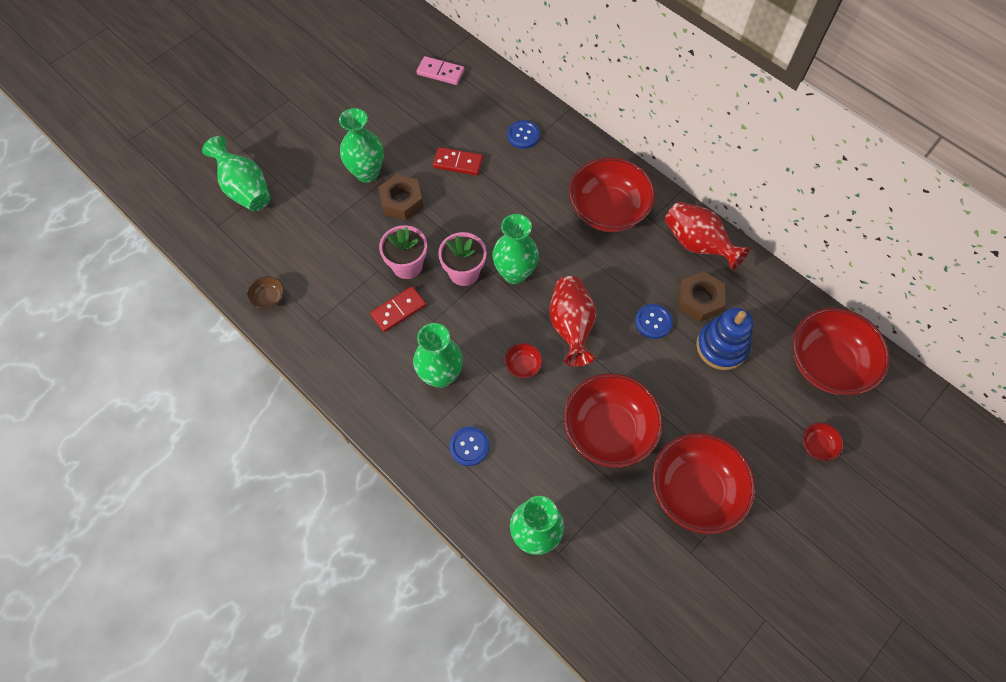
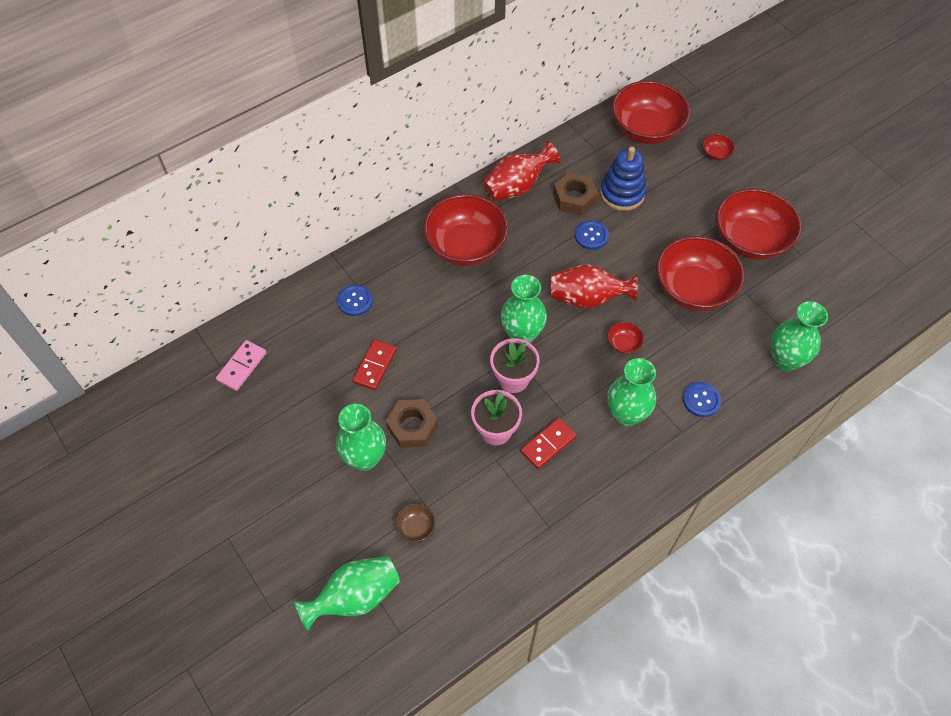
camera: 80 degrees left, 5 degrees down
(269, 298) = (513, 576): brown bowl -> brown bowl (416, 527)
(399, 310) = (548, 444): red domino -> red domino turned 75 degrees clockwise

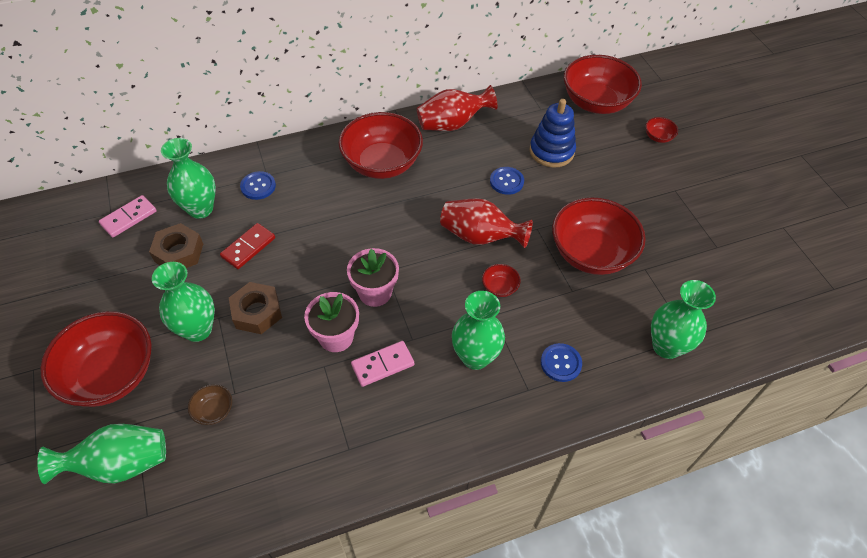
camera: 15 degrees right, 5 degrees down
(522, 335) = (401, 254): green vase -> green vase (200, 209)
(548, 444) = (383, 365): red domino -> pink domino
(574, 198) = (503, 145): brown nut -> brown nut (179, 252)
(750, 240) = (667, 222): red bowl -> red bowl (111, 374)

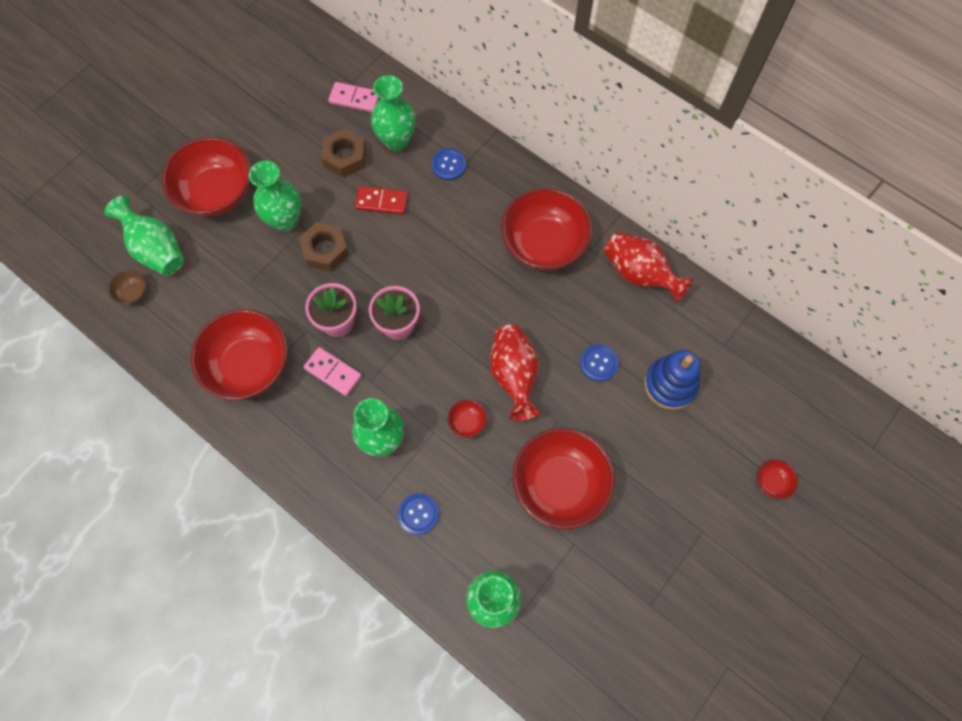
camera: 60 degrees right, 15 degrees up
(214, 411) = (227, 279): brown bowl -> brown bowl (133, 293)
(596, 102) = (778, 394): red bowl -> red bowl (249, 365)

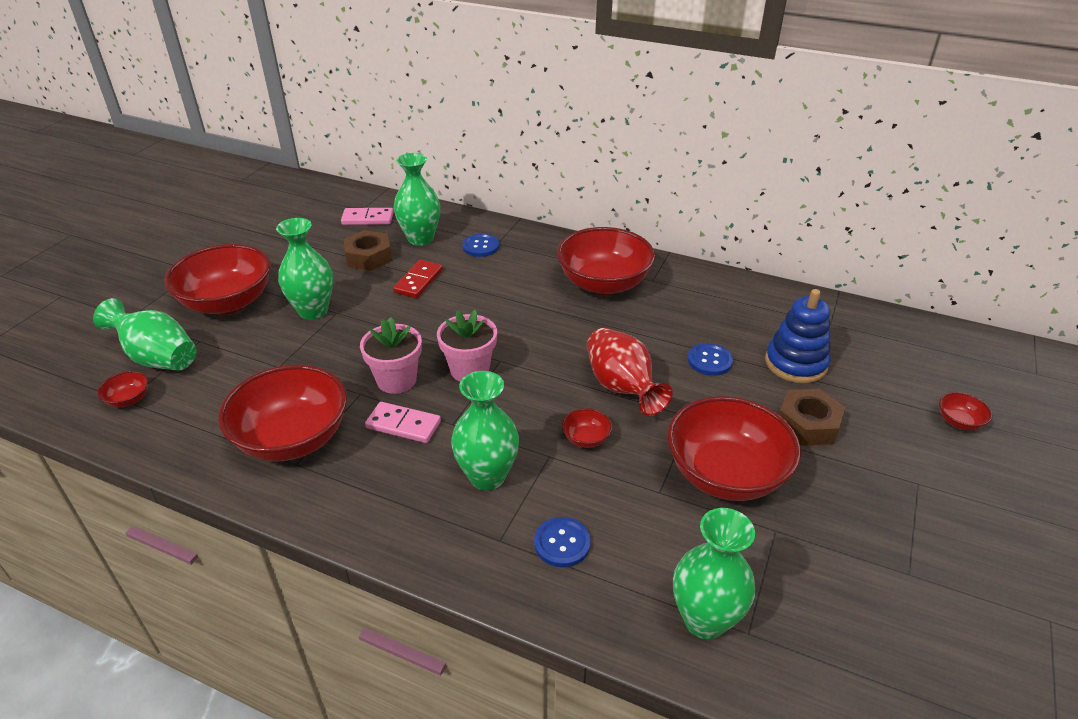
camera: 15 degrees left, 30 degrees down
(133, 293) = (129, 399): brown bowl -> red bowl
(325, 250) = (365, 326): brown nut -> brown nut (807, 424)
(381, 202) = (418, 281): red domino -> red domino turned 60 degrees counterclockwise
(639, 274) = (712, 288): red vase -> none

